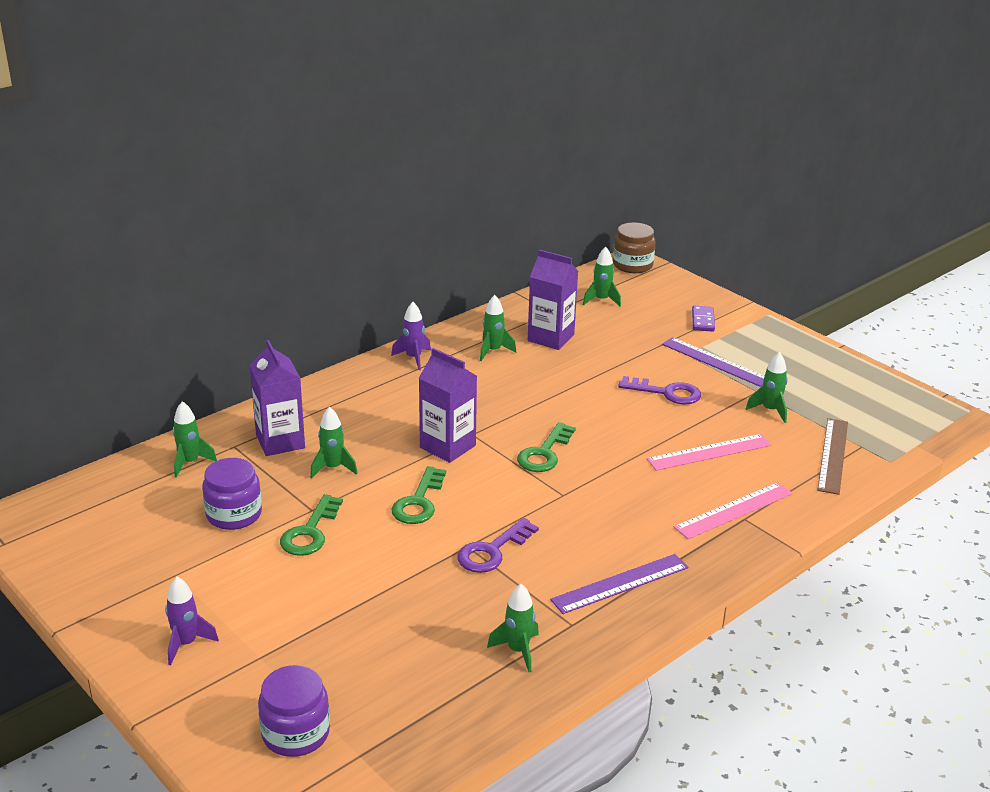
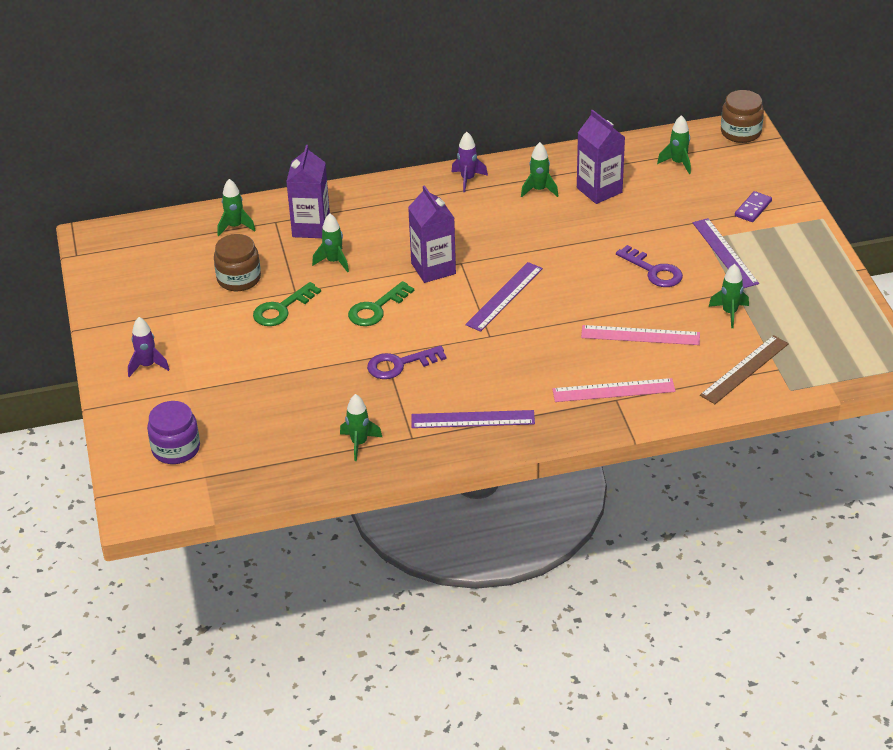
camera: 30 degrees right, 10 degrees up
(234, 514) = (239, 279): purple jar -> brown jar
(544, 453) = (504, 296): green key -> purple ruler

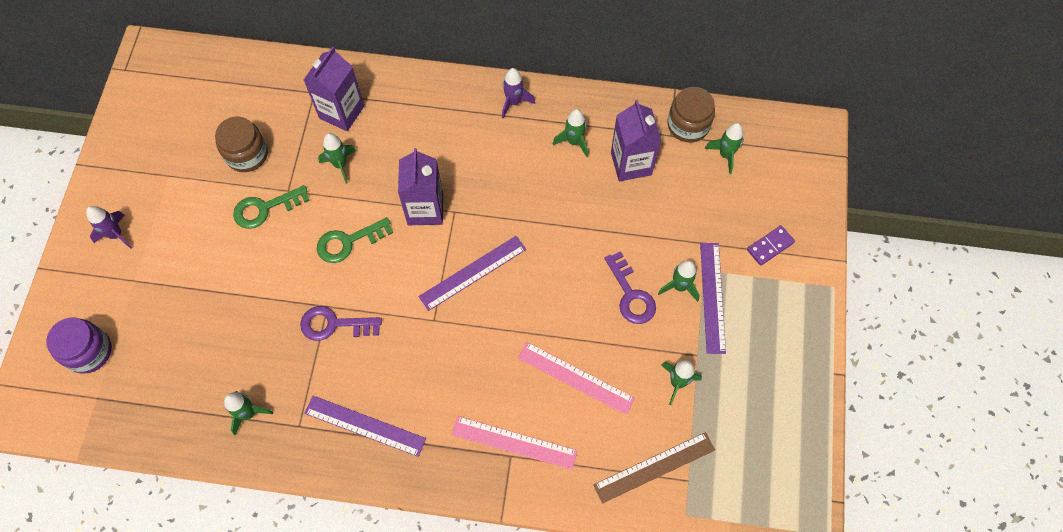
camera: 20 degrees right, 25 degrees up
(235, 227) = (276, 86): green rocket -> green rocket (679, 287)
(740, 132) = (808, 135): brown jar -> brown jar (688, 125)

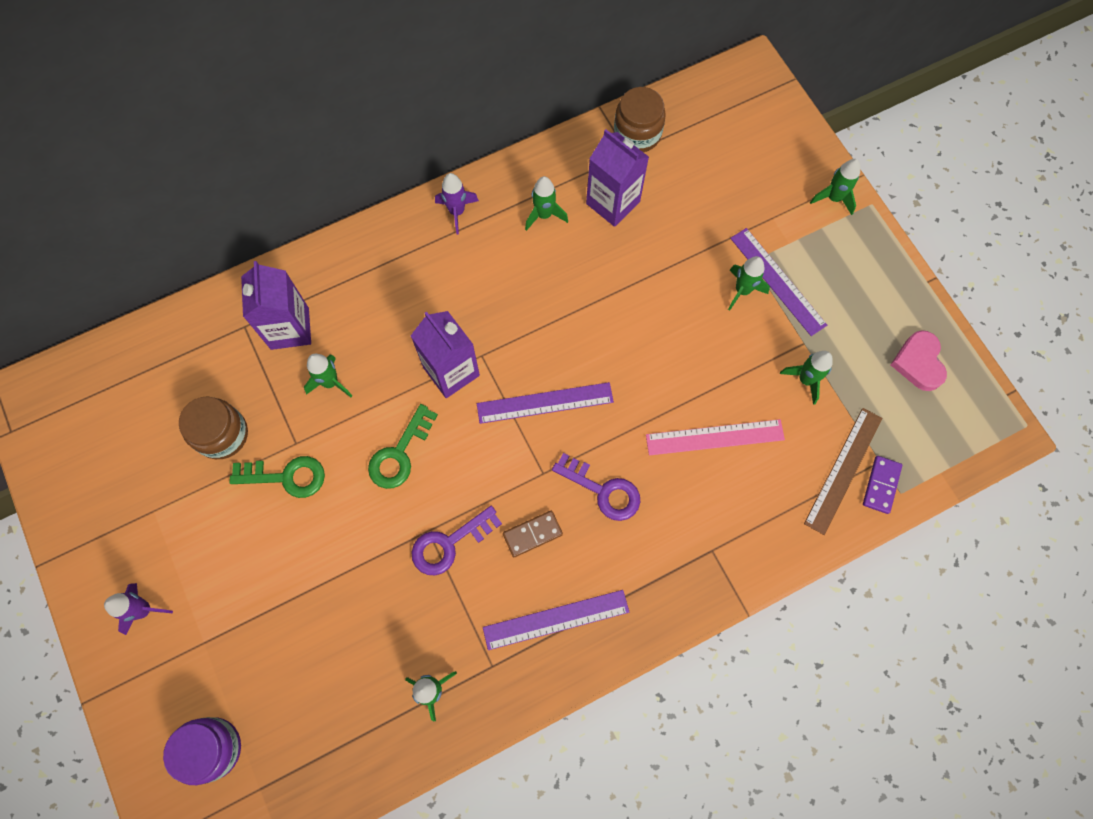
camera: 35 degrees left, 5 degrees up
(265, 208) = (286, 477): green key -> green key turned 120 degrees counterclockwise
(394, 357) = (532, 534): none -> brown domino
(472, 272) = (545, 403): purple ruler -> purple ruler turned 60 degrees clockwise
(514, 442) = (706, 536): pink ruler -> none
(631, 294) = (705, 326): purple key -> purple key (603, 490)
(725, 155) = (691, 141): green rocket -> green rocket (833, 198)
(770, 246) = (792, 202): purple domino -> purple domino (881, 485)
(777, 428) = (918, 362): none -> pink heart

